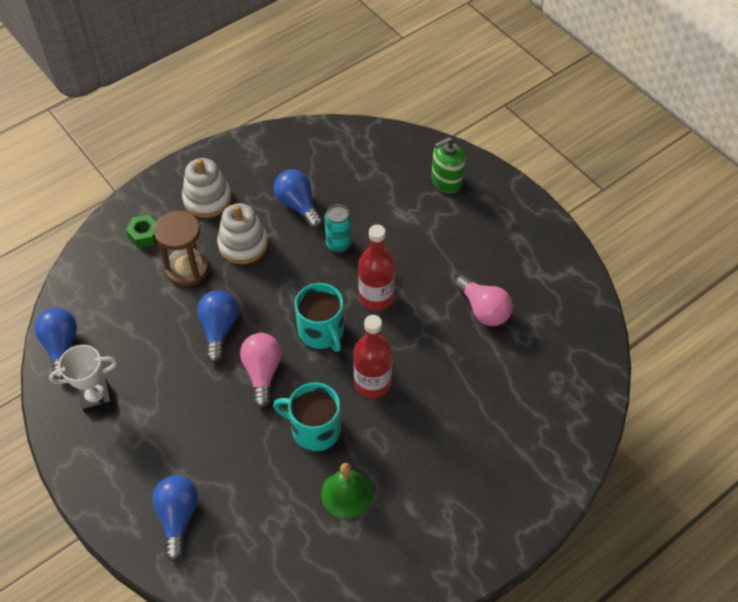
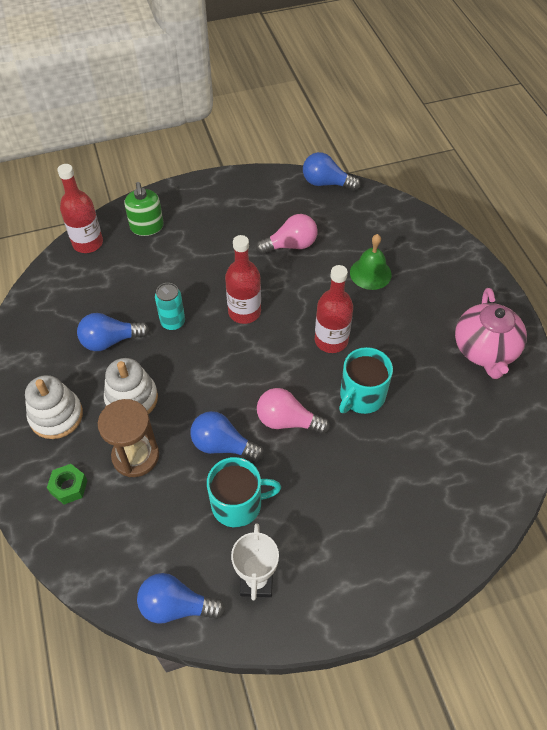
camera: 70 degrees left, 0 degrees up
(178, 518) = (418, 532): blue light bulb -> blue light bulb (326, 183)
(321, 331) = (262, 362): turquoise mug -> turquoise mug (238, 504)
(346, 493) = (431, 390): green bell -> green bell (370, 273)
(403, 144) = (88, 243): none -> red bottle
(421, 537) = (484, 350): none -> pink teapot

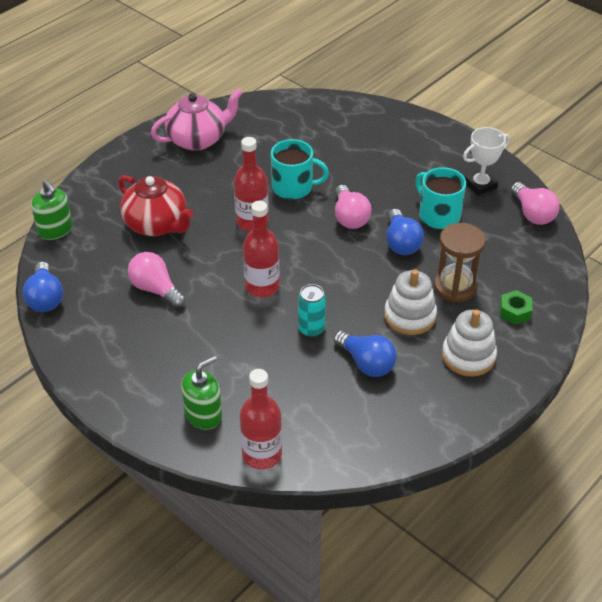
camera: 120 degrees left, 10 degrees down
(176, 606) = (532, 213): blue light bulb -> pink light bulb
(370, 273) = (157, 224): green bell -> red teapot
(404, 210) = (55, 230): none -> green soap dispenser

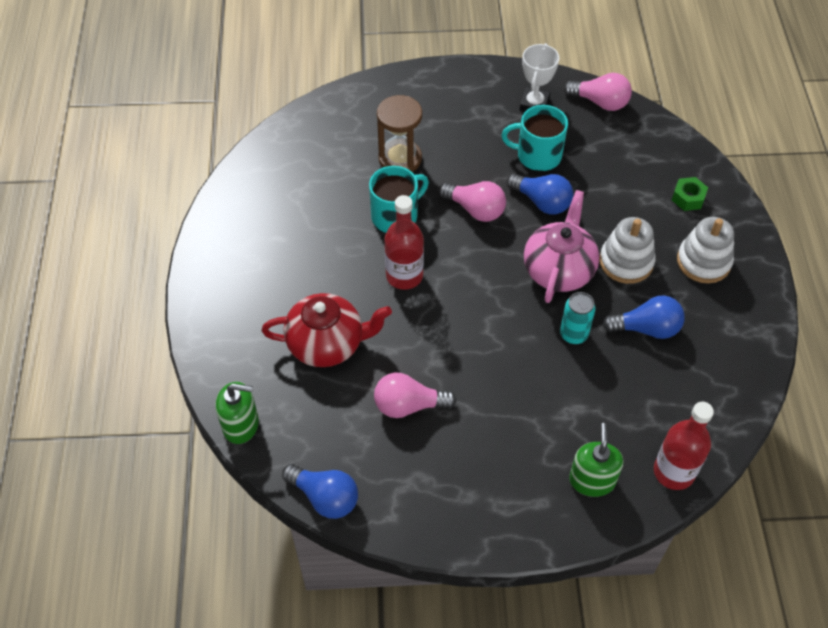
camera: 45 degrees left, 10 degrees up
(198, 139) = (251, 231): pink teapot -> pink teapot (558, 270)
(262, 287) = (489, 329): red bottle -> none
(455, 287) = (625, 210): brown hourglass -> brown hourglass (400, 159)

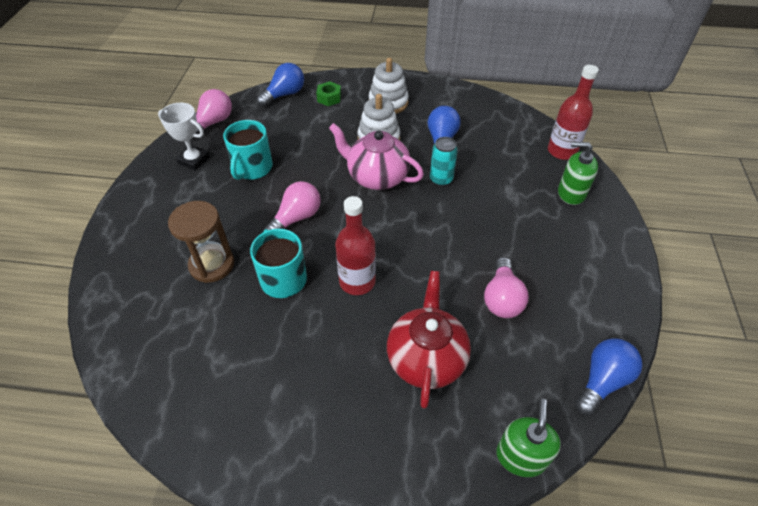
camera: 80 degrees left, 5 degrees down
(541, 202) = (304, 174): blue light bulb -> blue light bulb (284, 94)

